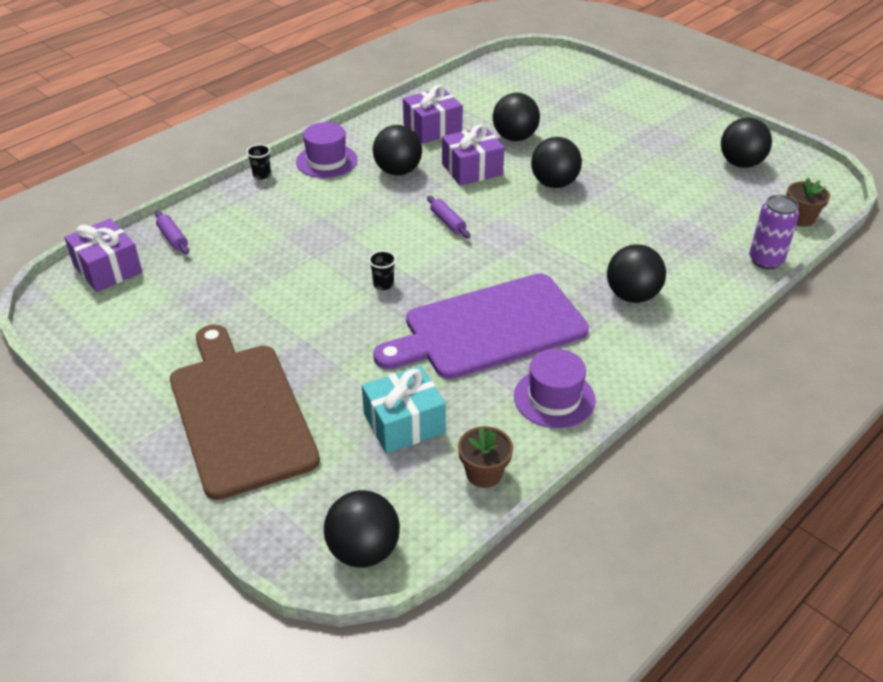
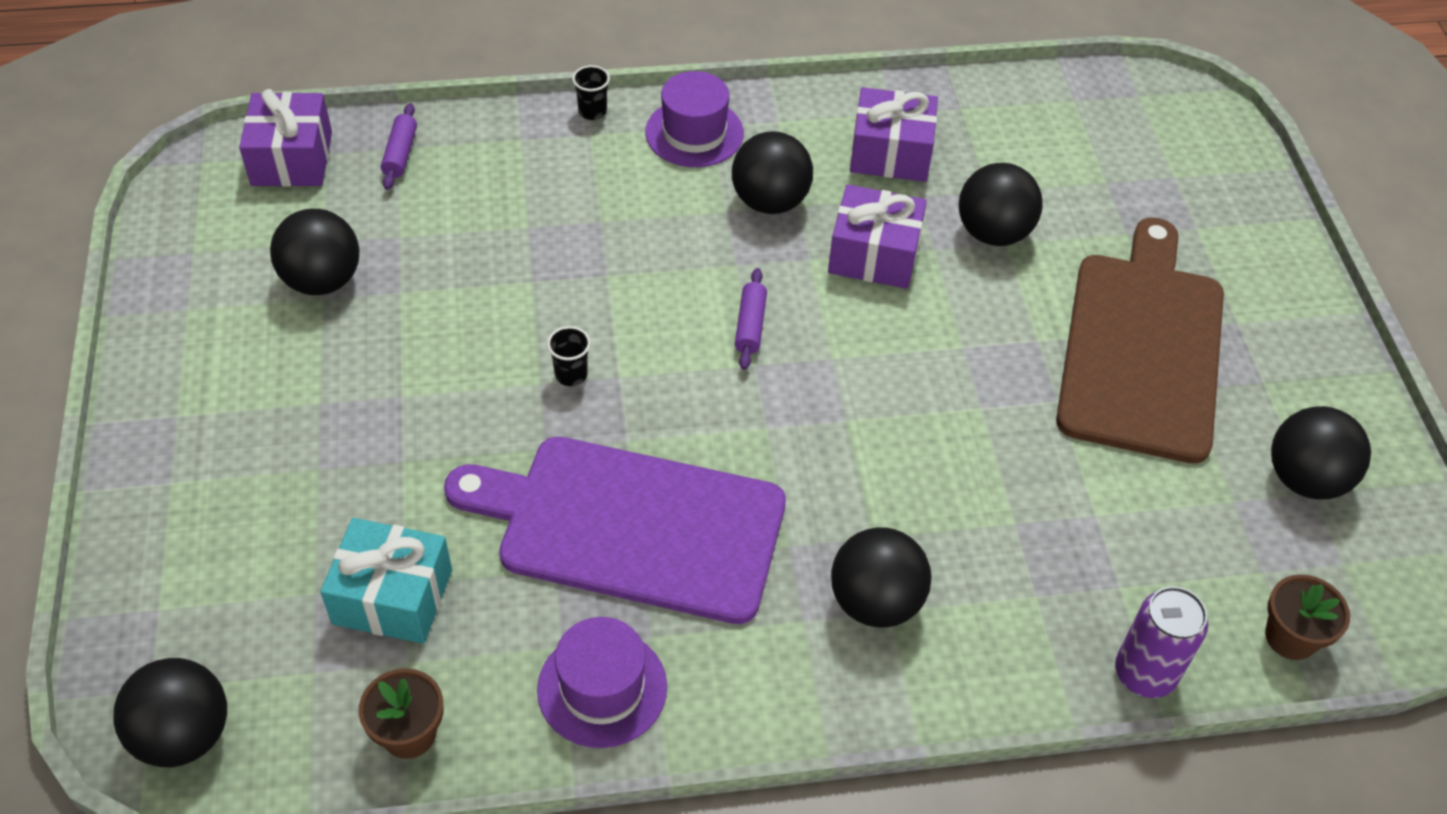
camera: 35 degrees right, 10 degrees up
(240, 413) = (238, 456): brown cutting board -> brown cutting board (1142, 347)
(554, 183) = (966, 346): black ball -> black ball (322, 280)

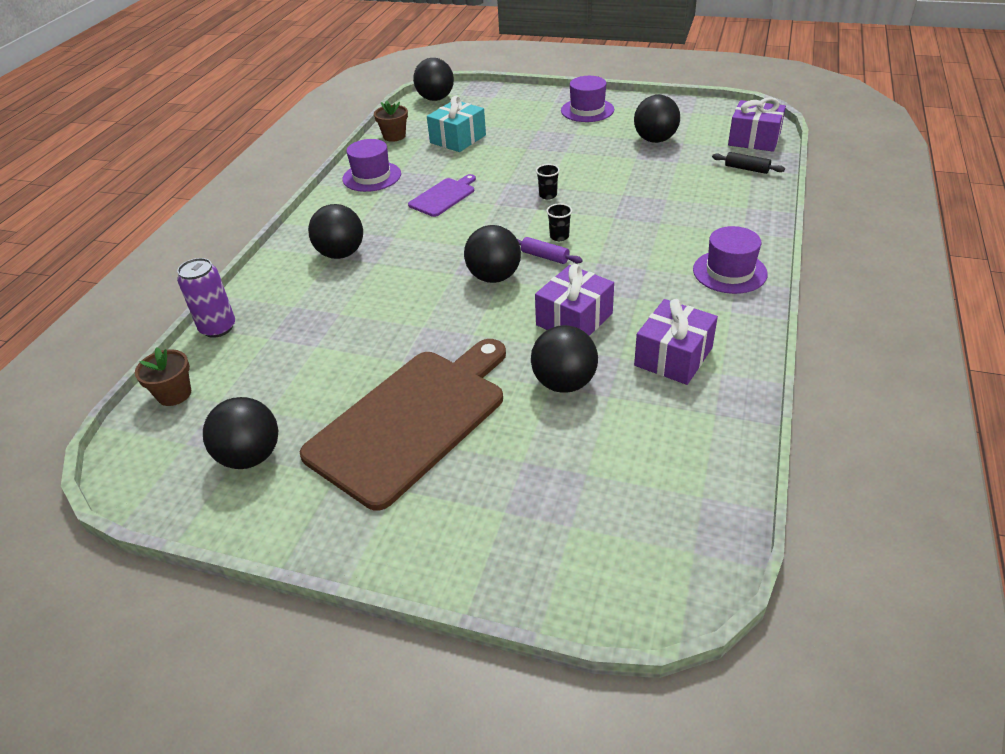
camera: 120 degrees right, 10 degrees down
(207, 412) = (587, 110): none -> purple hat
(400, 154) = (746, 169): purple rolling pin -> black rolling pin
(592, 112) = (765, 236): black cup -> black cup (559, 236)
(631, 526) = (444, 196): purple cutting board -> purple cutting board, size x0.47
(770, 201) = (647, 288): black ball -> black ball (494, 277)
(1142, 347) = (412, 420): brown cutting board -> brown cutting board turned 90 degrees counterclockwise

